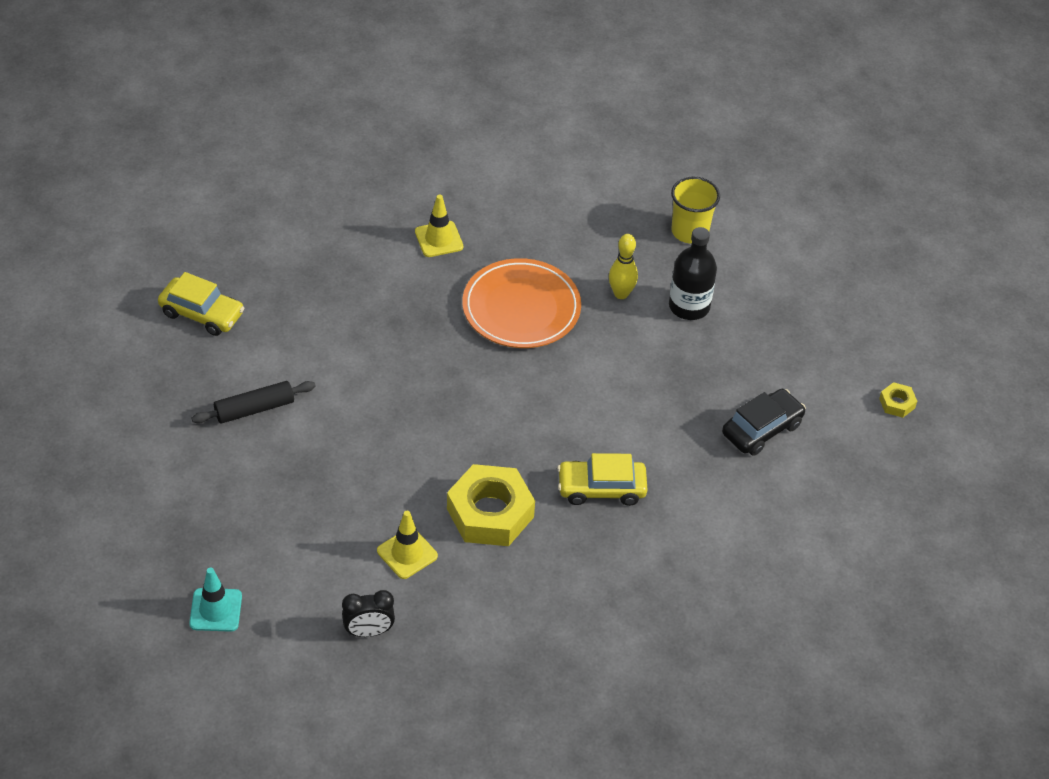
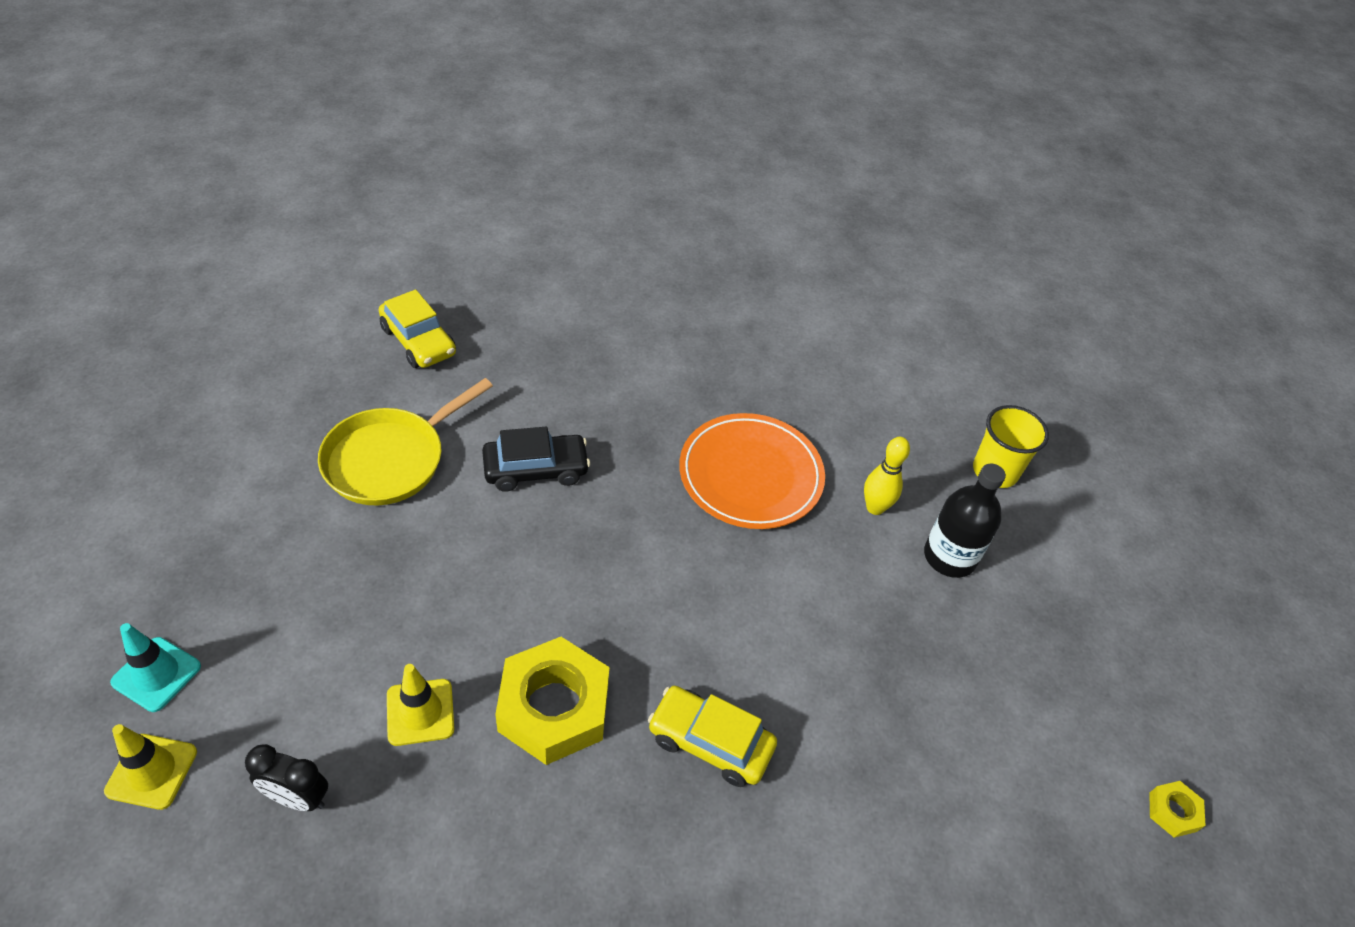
camera: 25 degrees right, 0 degrees up
(254, 409) = (390, 459): black rolling pin -> yellow pan
(439, 239) = (708, 367): yellow traffic cone -> yellow traffic cone (151, 771)
(762, 429) = (964, 760): black car -> black car (536, 469)

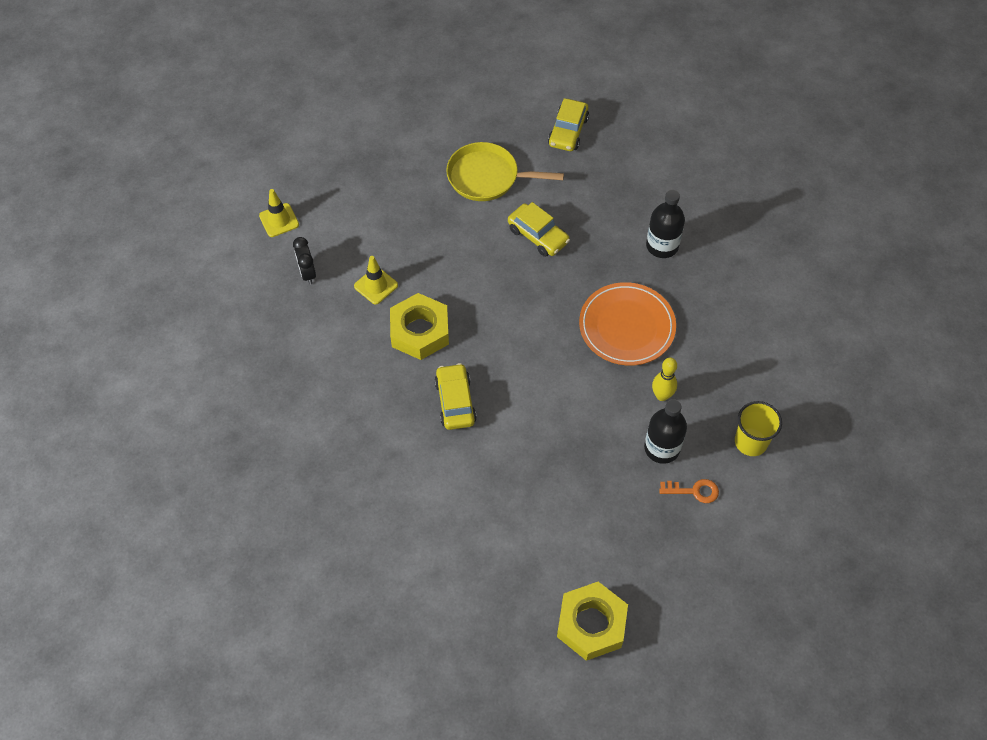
camera: 60 degrees right, 10 degrees up
(156, 674) = (315, 187): turquoise traffic cone -> none
(536, 469) = (538, 235): black car -> yellow car
(668, 371) = (662, 246): none -> black bottle
(1029, 566) = (694, 491): none -> orange key
(1172, 811) = (591, 624): yellow nut -> yellow nut, size x2.26

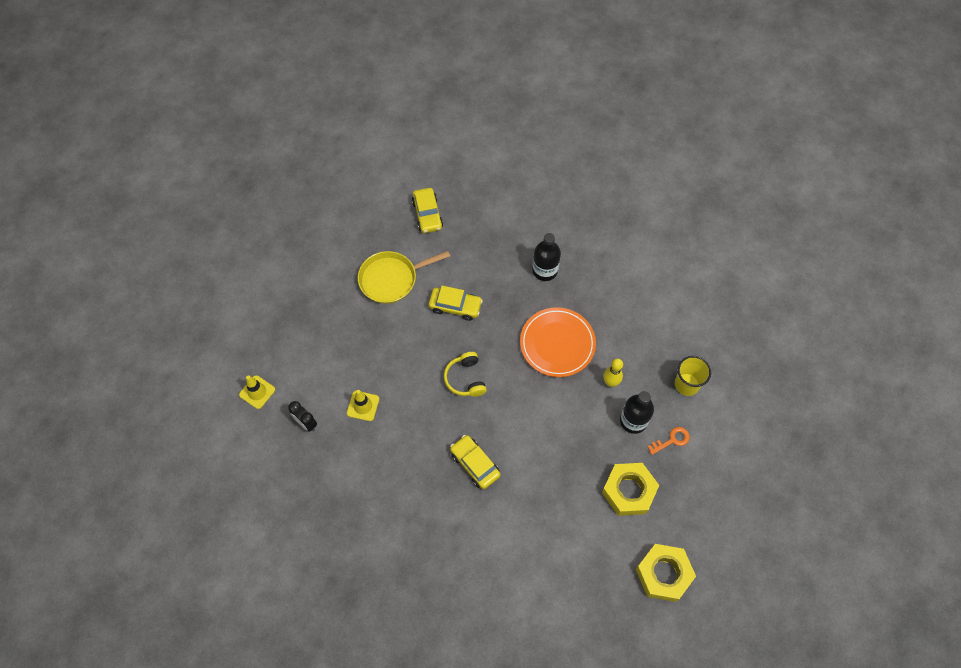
camera: 30 degrees left, 5 degrees up
(420, 331) = (417, 424): yellow nut -> yellow nut (628, 491)
(501, 312) = (465, 379): none -> yellow headphones

